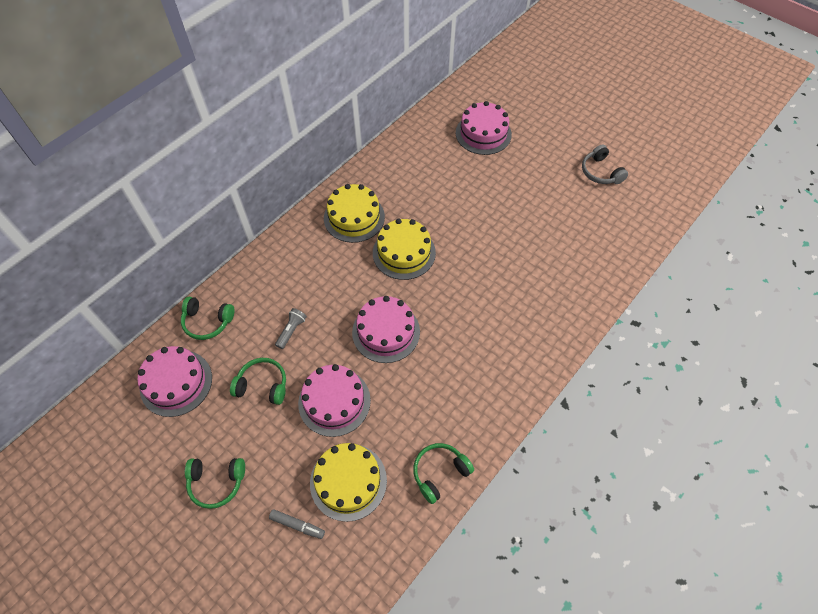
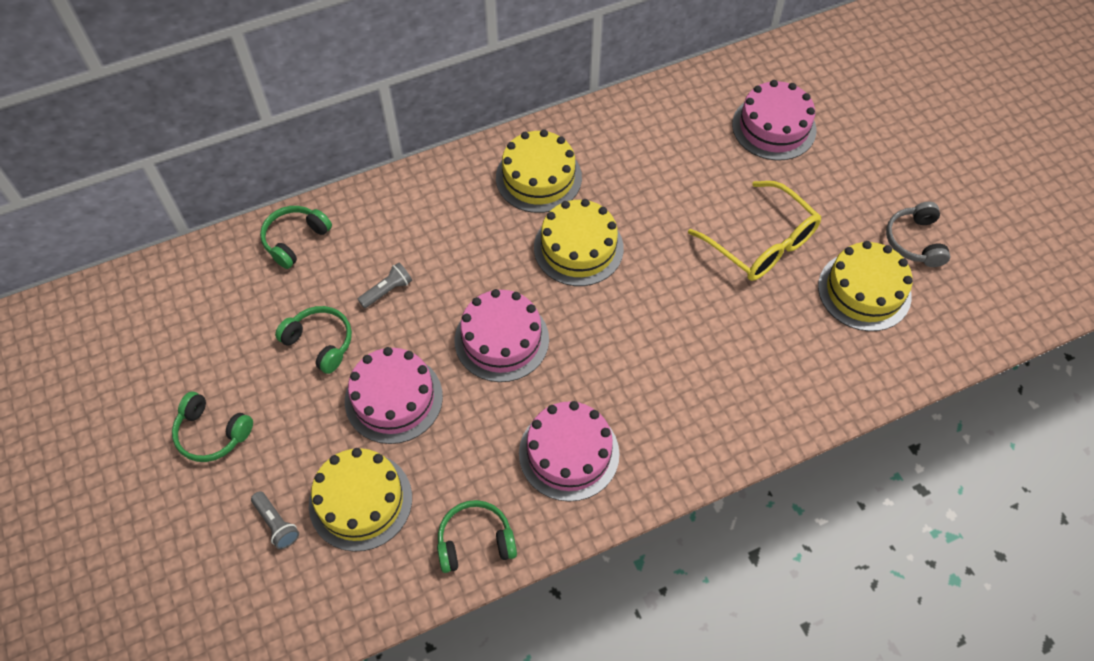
camera: 25 degrees right, 0 degrees up
(176, 383) = (224, 298): pink cake -> pink cake (569, 453)
(207, 322) = (295, 240): green headphones -> green headphones turned 90 degrees clockwise
(297, 525) = (276, 524): grey marker -> grey flashlight
(513, 206) = (761, 242): none -> yellow glasses
(588, 212) = (864, 291): none -> yellow cake

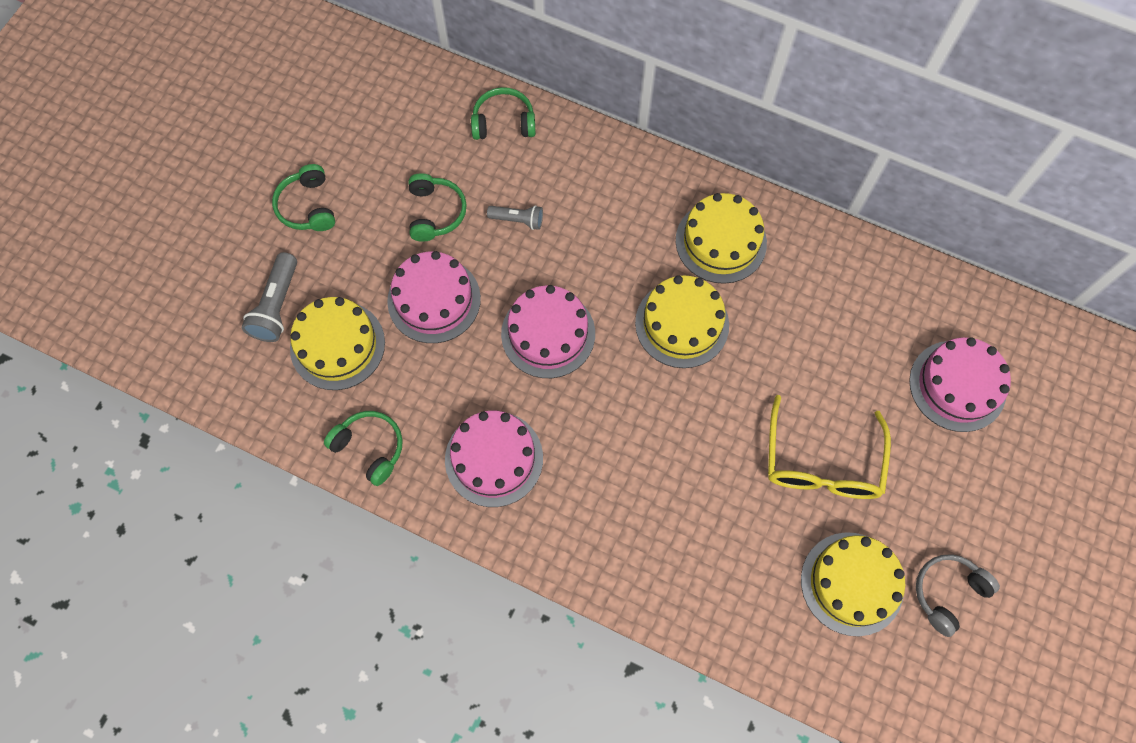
camera: 50 degrees right, 10 degrees up
(276, 524) = (277, 306): grey flashlight -> grey flashlight, size x1.59

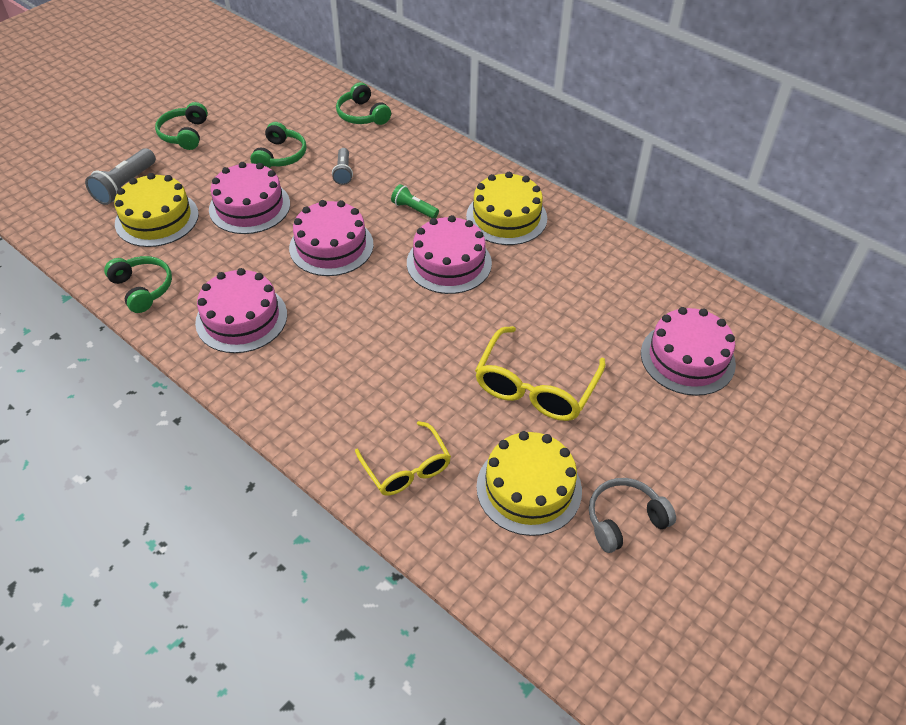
camera: 15 degrees right, 20 degrees down
(503, 122) = (362, 115): green headphones -> green headphones turned 135 degrees counterclockwise
(518, 220) = (343, 172): grey flashlight -> grey flashlight turned 60 degrees clockwise
(617, 256) = (414, 209): none -> green flashlight
(682, 324) = (449, 263): yellow cake -> pink cake
(731, 594) = (406, 468): none -> yellow glasses

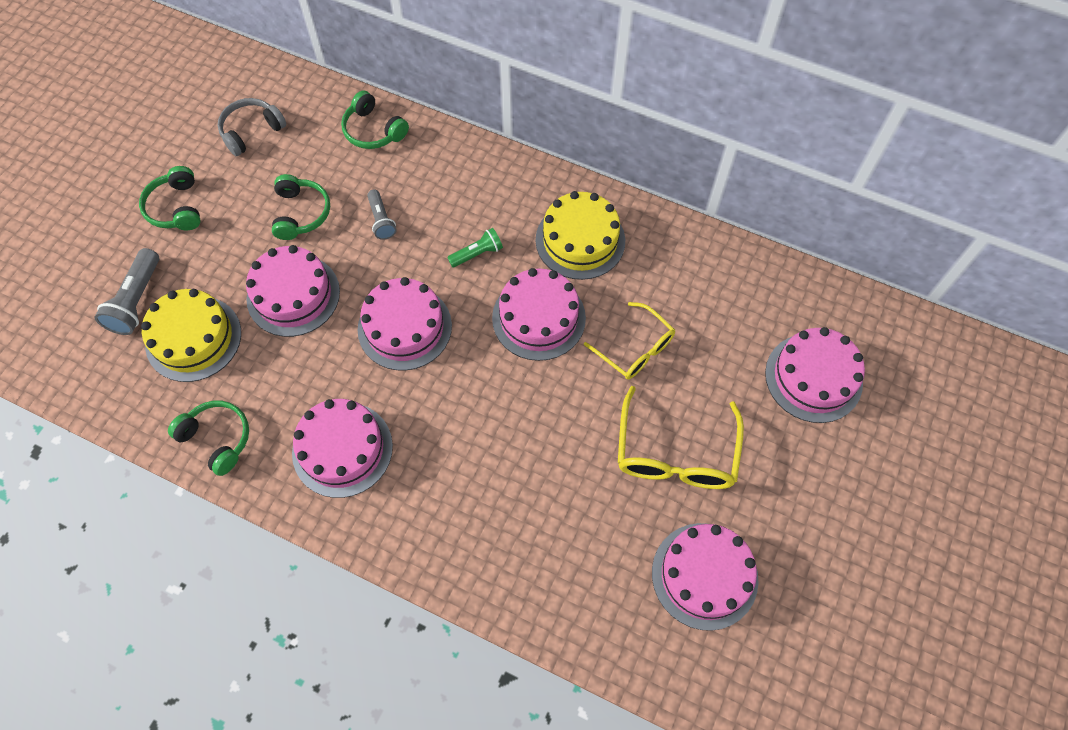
camera: 15 degrees left, 15 degrees up
(406, 468) = (579, 586): yellow glasses -> yellow glasses (635, 348)
(414, 209) = (477, 254): green flashlight -> green flashlight turned 135 degrees clockwise
(529, 488) = (704, 575): yellow cake -> pink cake
(624, 520) = (803, 585): grey headphones -> grey headphones (251, 131)

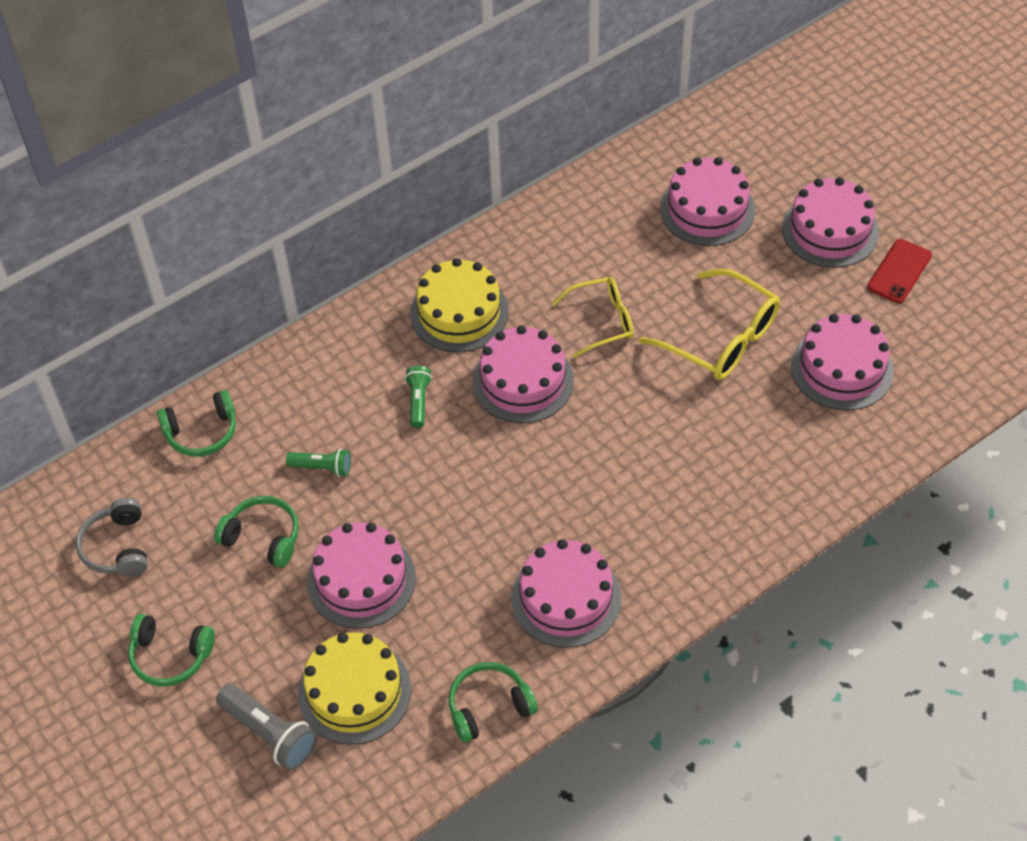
camera: 60 degrees left, 10 degrees down
(381, 220) = (322, 467): grey flashlight -> green flashlight
(404, 327) = (463, 495): pink cake -> pink cake (830, 230)
(854, 582) = (899, 271): none -> red phone

